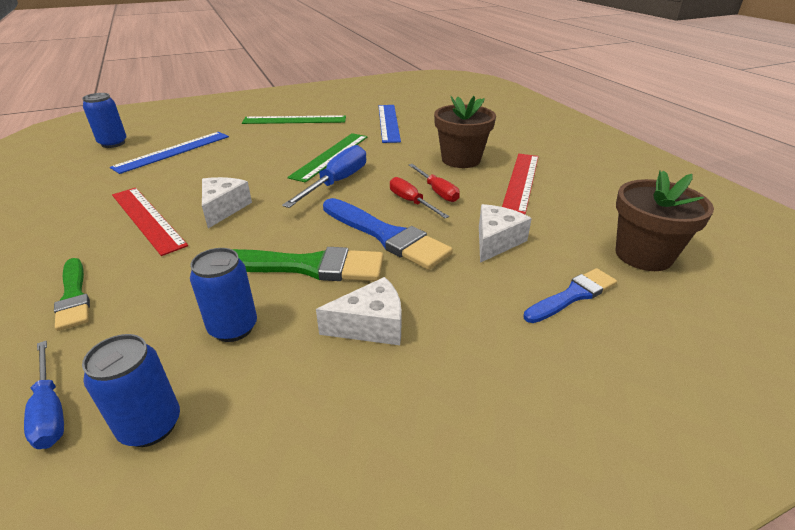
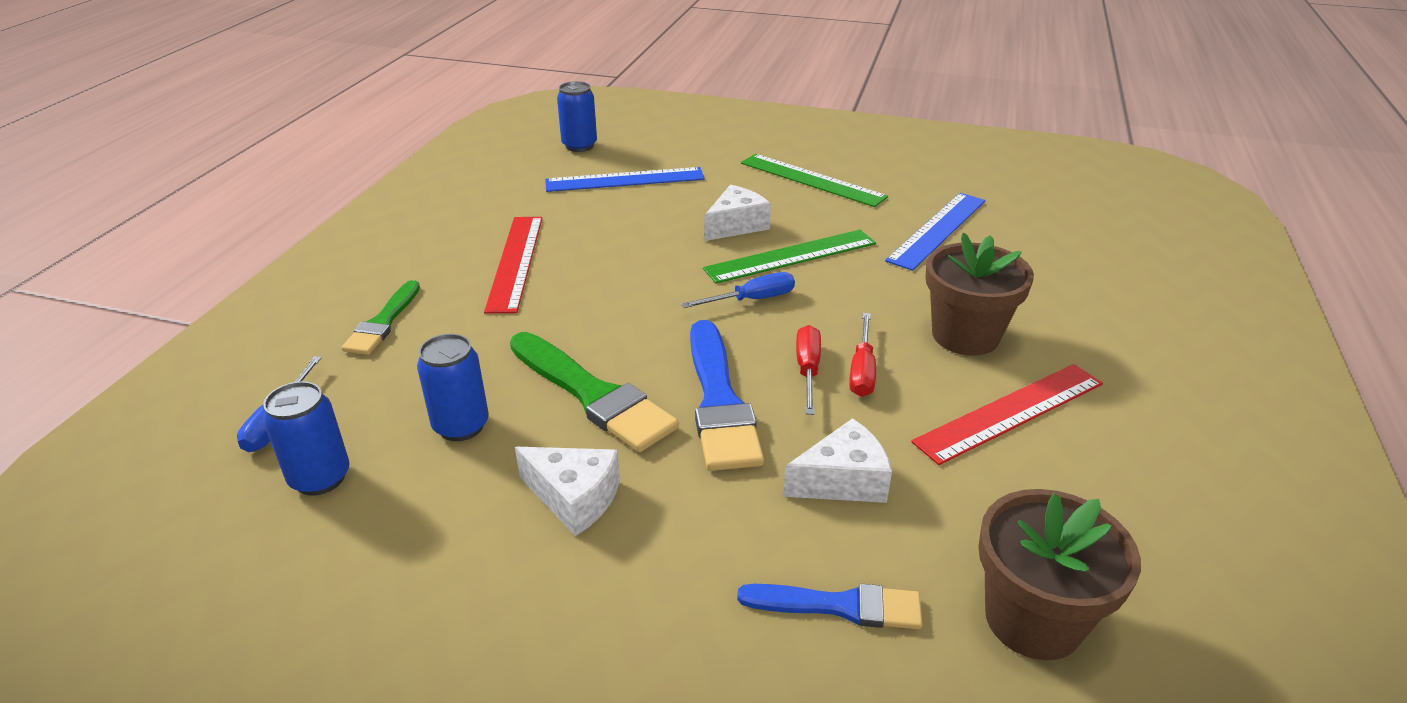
camera: 40 degrees right, 0 degrees up
(223, 208) = (594, 281): white cheese -> white cheese (736, 225)
(337, 182) = (752, 300): blue screwdriver -> blue screwdriver, size x0.63

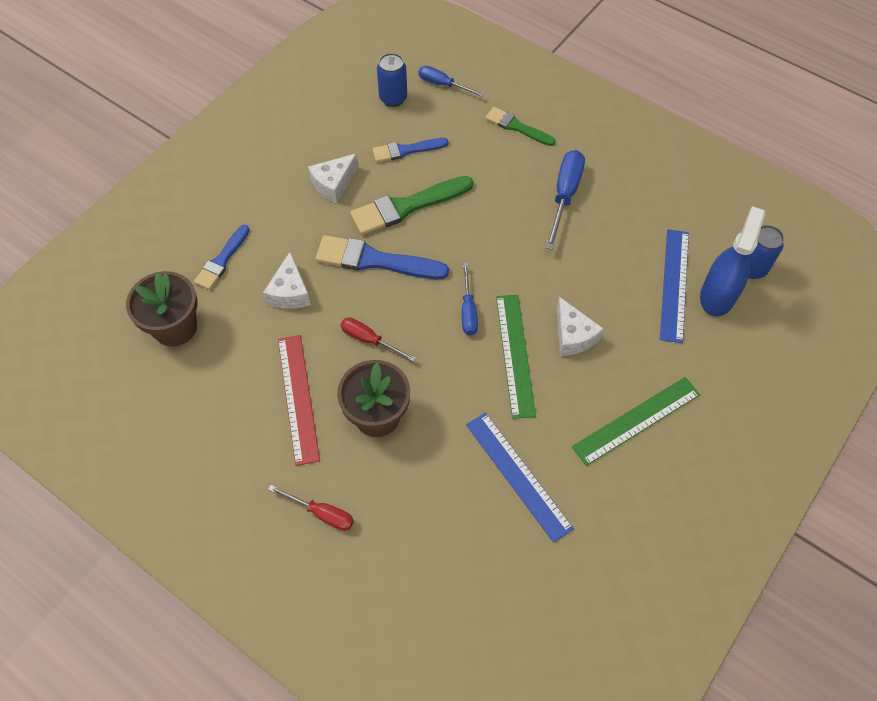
camera: 110 degrees right, 25 degrees up
(461, 426) = (407, 150): blue can -> blue brush
(515, 262) = (565, 195): red ruler -> blue screwdriver
(626, 158) = (717, 296): none -> blue spray bottle
(808, 370) = (382, 312): red screwdriver -> red screwdriver (321, 513)

